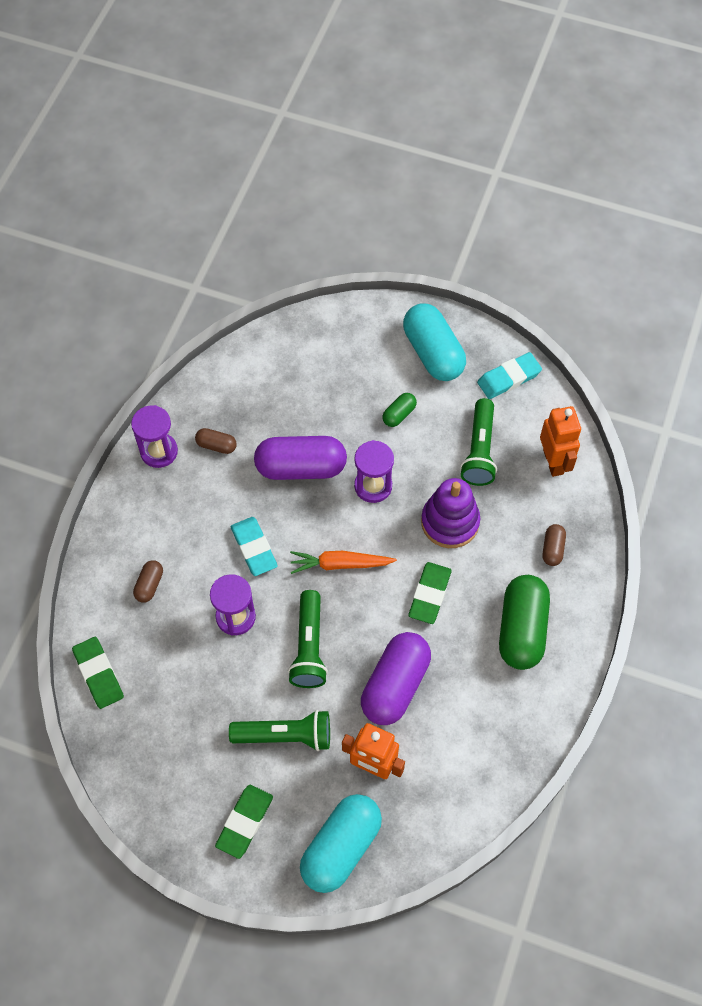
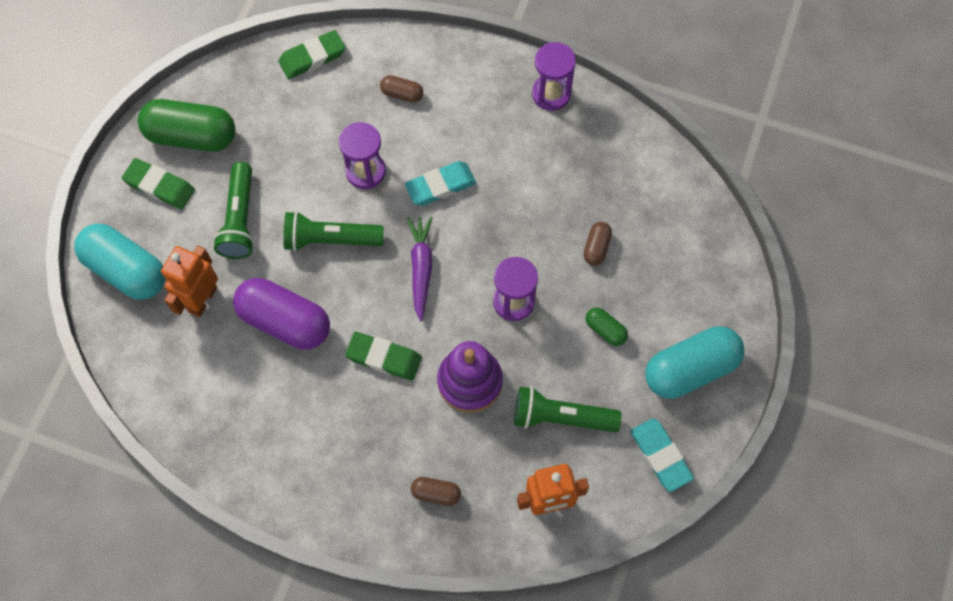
camera: 90 degrees right, 5 degrees up
(216, 445) = (560, 147): brown capsule -> brown capsule (596, 247)
(301, 467) = (535, 229): purple capsule -> none
(340, 564) = (421, 268): orange carrot -> purple carrot
(522, 629) = (340, 453): green capsule -> green capsule (192, 136)

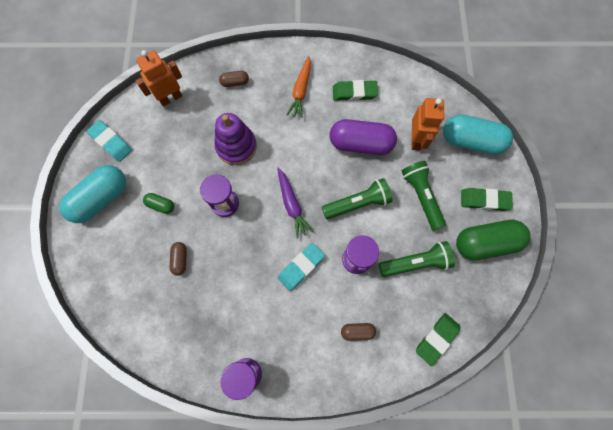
camera: 160 degrees right, 5 degrees up
(336, 440) = (301, 91): none -> orange carrot
(384, 358) = (292, 143): green eraser -> green eraser (354, 92)
(561, 417) = (175, 144): green flashlight -> green flashlight (415, 263)

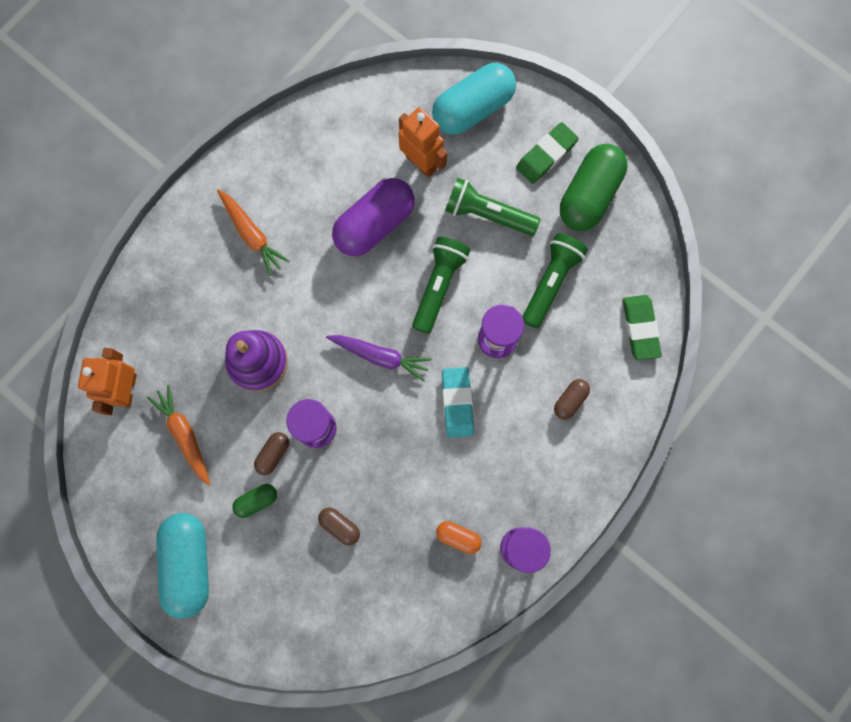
camera: 50 degrees left, 5 degrees up
(111, 142) = (124, 502): turquoise eraser -> none
(169, 143) = (185, 435): none -> orange carrot
(224, 331) = (458, 537): none -> orange capsule
(235, 82) = (173, 300): brown capsule -> brown capsule (273, 454)
(354, 92) = (307, 178): green eraser -> none

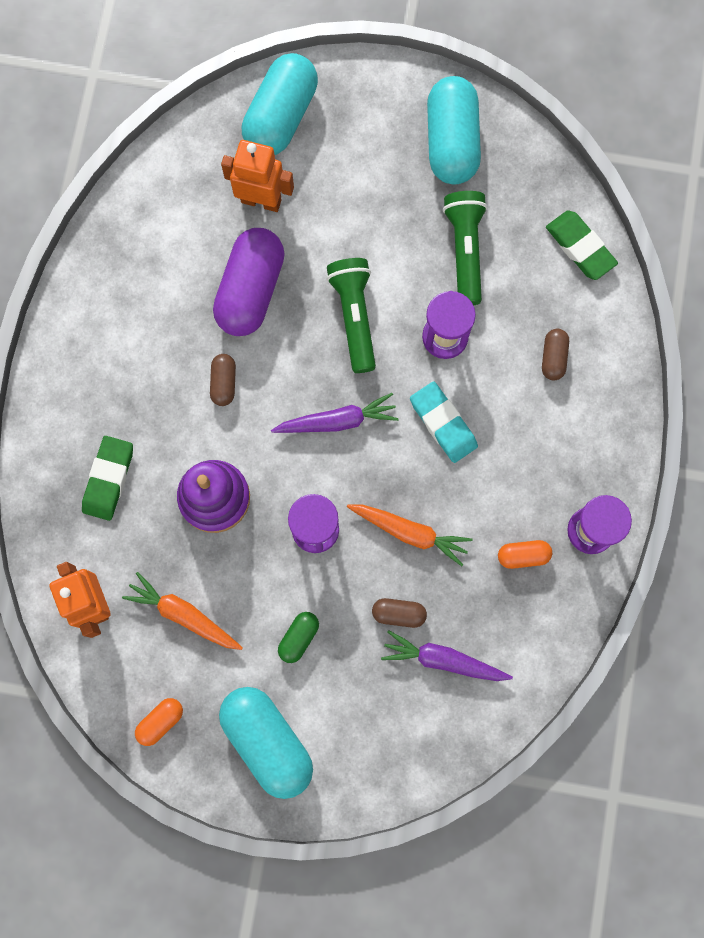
camera: 30 degrees left, 0 degrees up
(122, 503) = (160, 721): none -> orange capsule
(252, 234) = (129, 371): orange carrot -> orange carrot (410, 532)
(273, 454) = (287, 581): brown capsule -> brown capsule (224, 383)
(352, 580) = (443, 660): none -> purple carrot
(487, 214) = (360, 216): green flashlight -> none
(546, 155) = (384, 124): green eraser -> green eraser (109, 479)
(589, 195) = (451, 141): green capsule -> turquoise capsule

